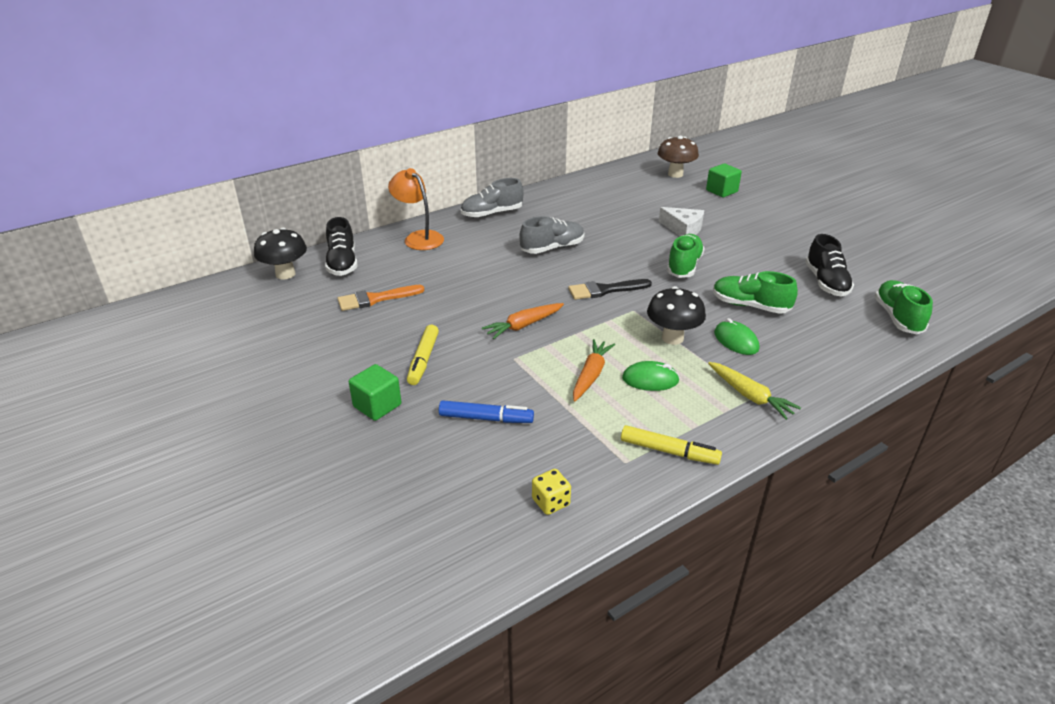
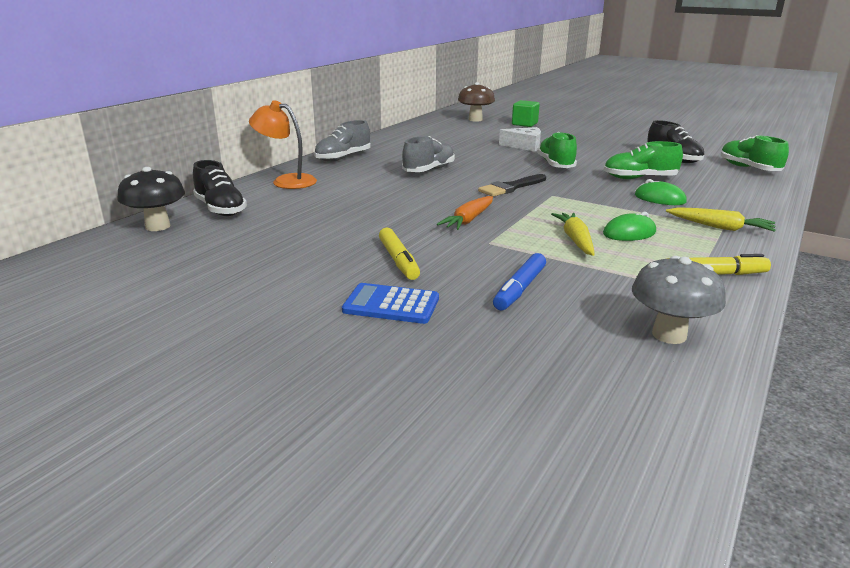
camera: 25 degrees left, 10 degrees down
(376, 299) = (290, 227): orange brush -> none
(377, 406) = (391, 305): green cube -> blue calculator
(486, 418) = (520, 289): blue marker -> blue marker turned 135 degrees clockwise
(551, 502) = (669, 335): yellow dice -> grey mushroom
(591, 375) = (575, 240): orange carrot -> yellow carrot
(672, 338) = (609, 205): black mushroom -> none

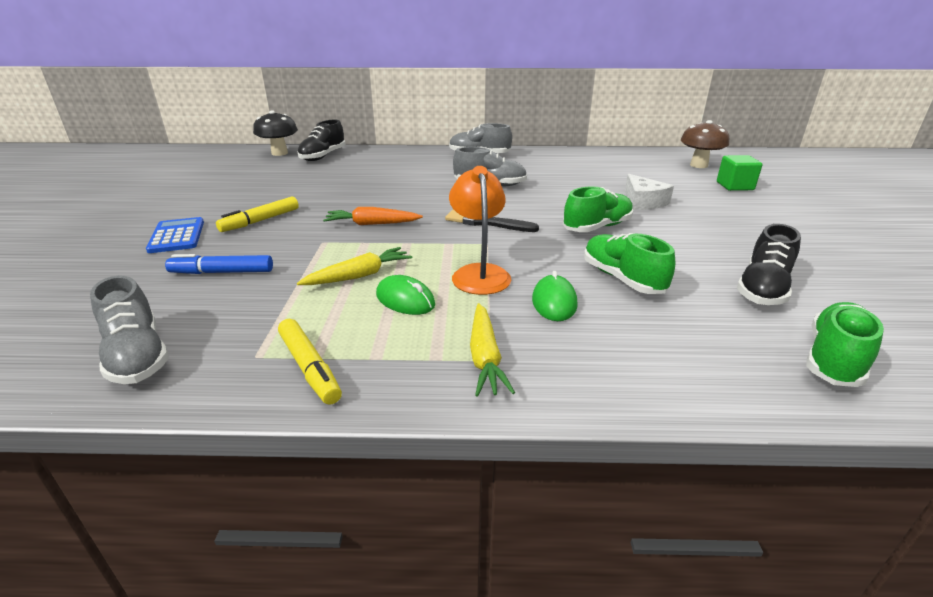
camera: 60 degrees right, 5 degrees up
(286, 181) = (399, 155): orange lamp -> orange lamp (479, 273)
(669, 335) = (137, 356): grey mushroom -> grey shoe

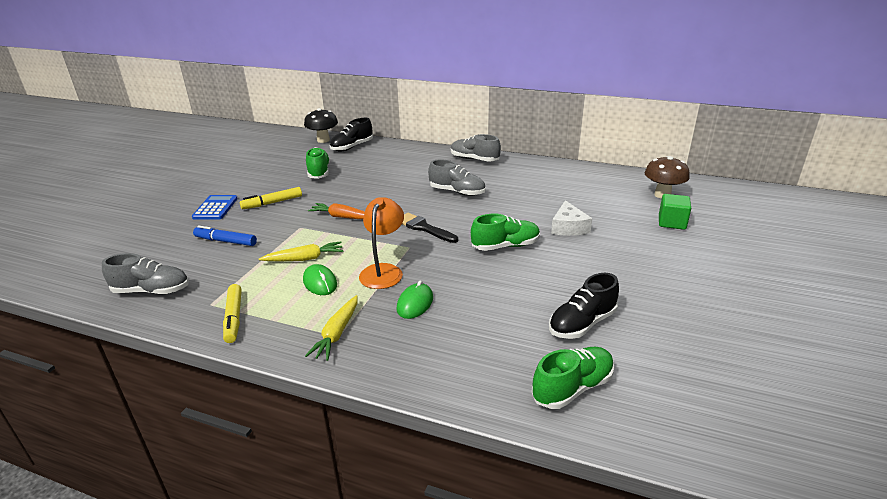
camera: 20 degrees right, 0 degrees up
(137, 356) = (152, 291): grey shoe -> grey shoe turned 75 degrees counterclockwise
(622, 279) = (481, 294): green shoe -> green shoe (319, 172)

